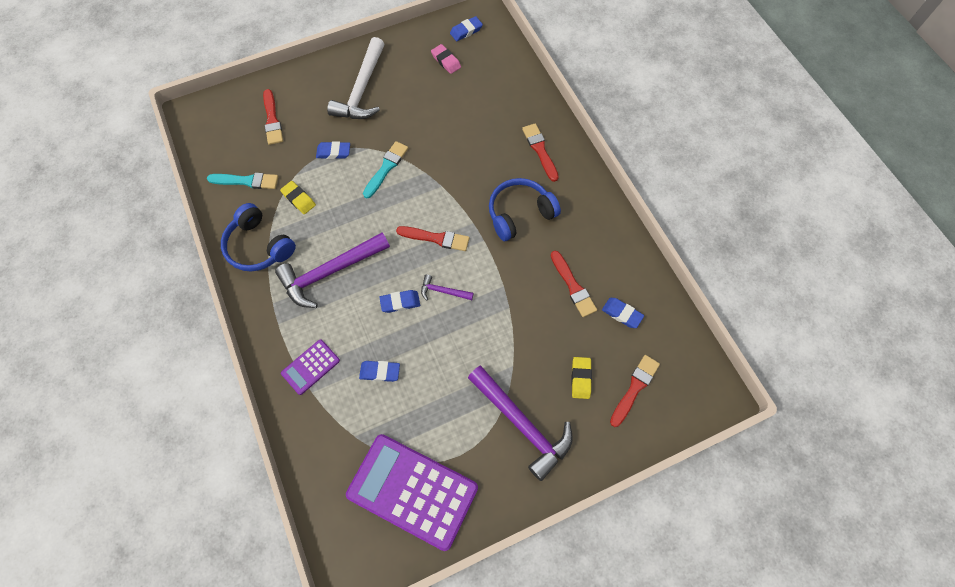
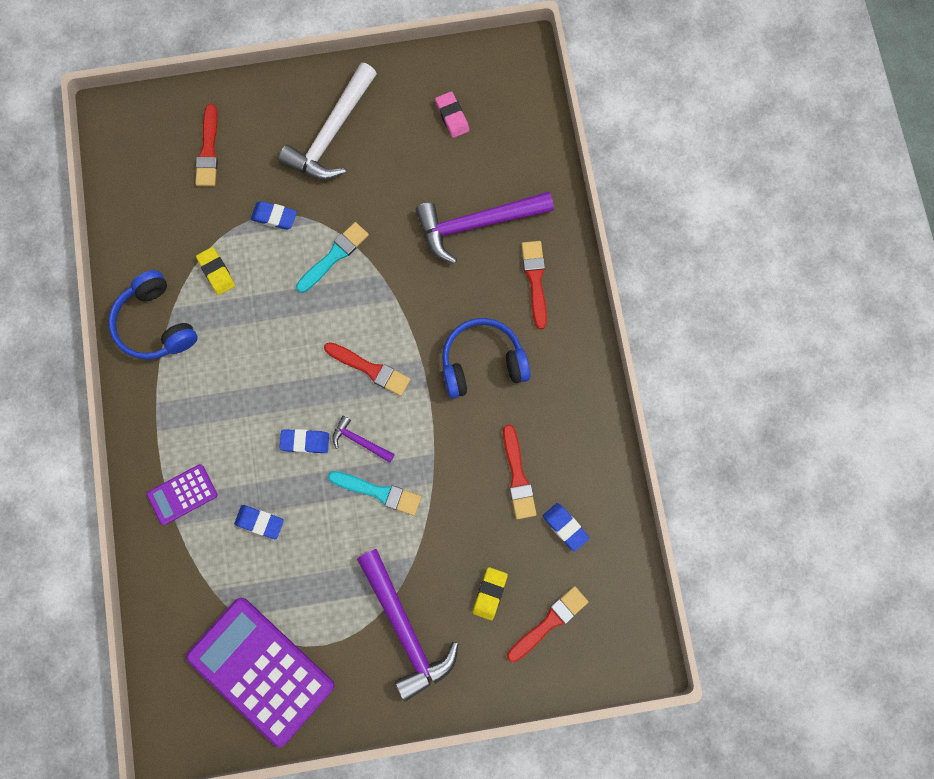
camera: 15 degrees right, 10 degrees up
(246, 181) = (159, 231): turquoise brush -> turquoise brush (378, 492)
(330, 272) = (232, 380): purple hammer -> purple hammer (477, 224)
(466, 31) = (491, 76): blue eraser -> none

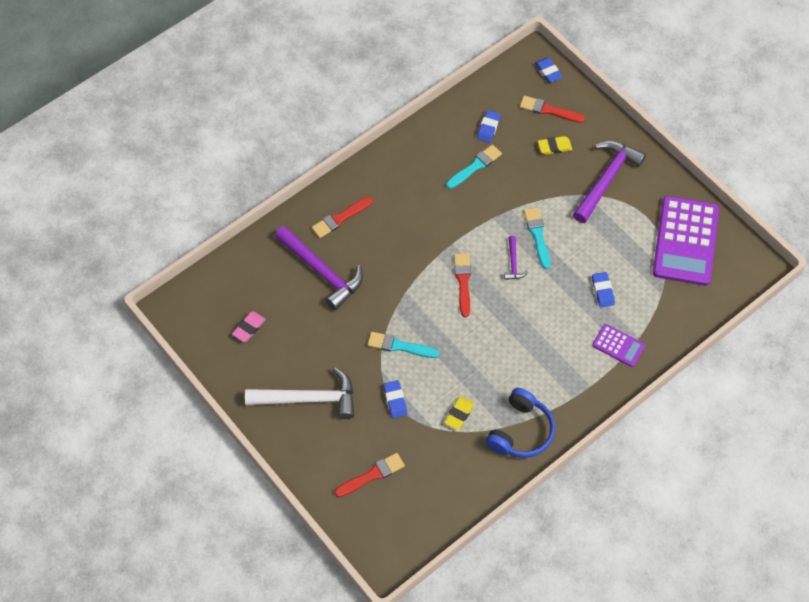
camera: 120 degrees left, 15 degrees down
(305, 442) = (535, 293): blue eraser -> blue eraser (548, 72)
(482, 363) = (416, 220): blue headphones -> none
(517, 476) = (475, 166): red brush -> turquoise brush

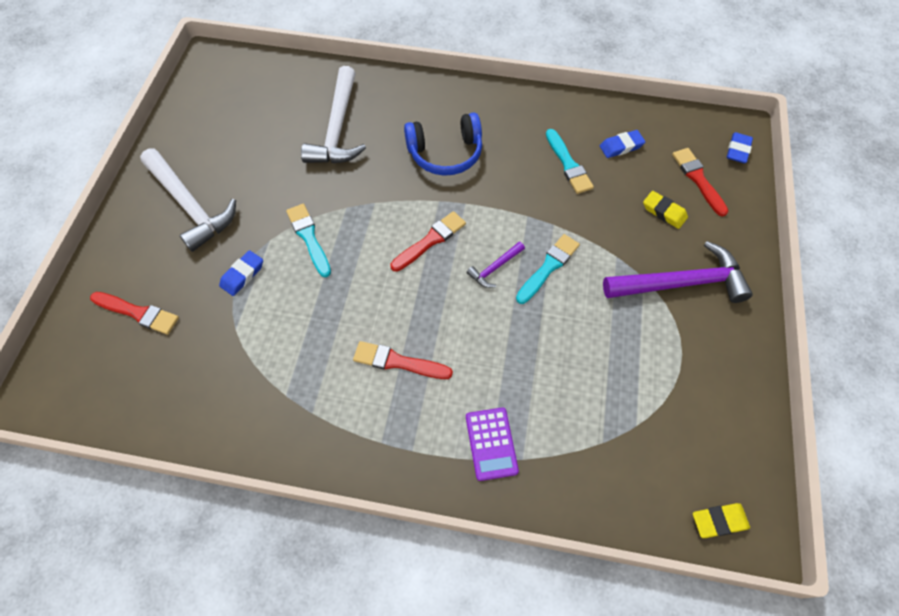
camera: 50 degrees right, 0 degrees up
(249, 328) = (232, 117): pink eraser -> none
(321, 271) = (337, 128): purple hammer -> white hammer
(340, 218) = (406, 106): red brush -> red brush (398, 362)
(459, 414) = (270, 342): yellow eraser -> yellow eraser (719, 521)
(475, 166) = (568, 164): turquoise brush -> turquoise brush turned 60 degrees clockwise
(520, 431) = (294, 417): blue headphones -> blue headphones (445, 153)
(602, 291) = (545, 376): blue eraser -> none
(685, 241) = (696, 419): purple calculator -> none

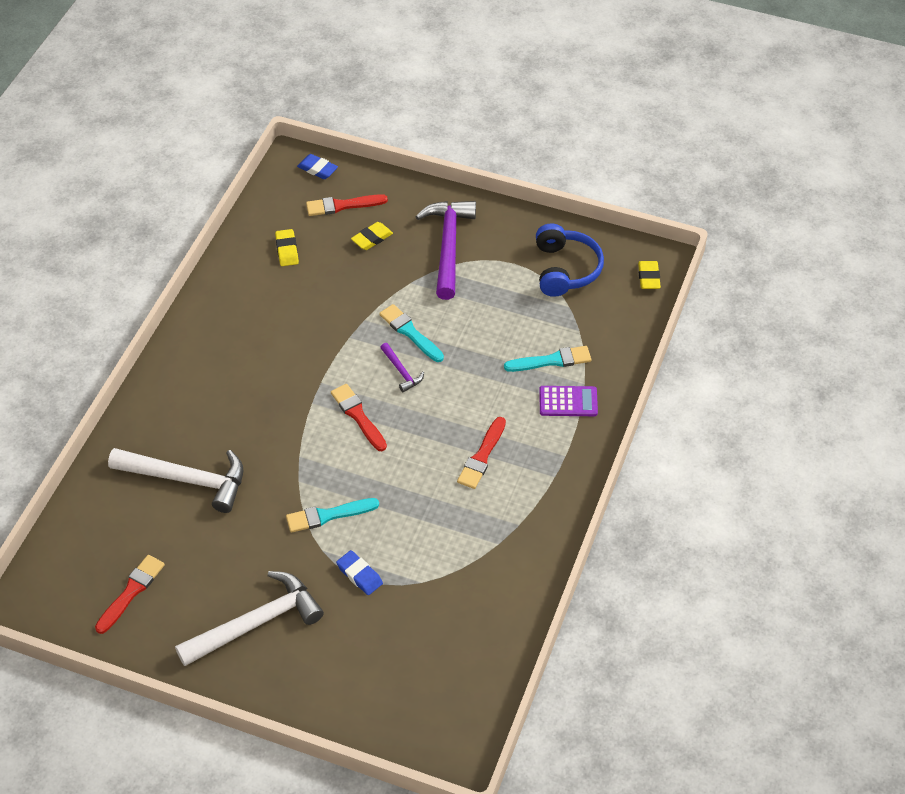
camera: 80 degrees left, 10 degrees down
(138, 313) = (383, 668): red brush -> red brush (131, 592)
(445, 153) = (252, 389): blue headphones -> blue headphones (565, 269)
(568, 164) = (297, 294): turquoise brush -> turquoise brush (551, 361)
(621, 146) = (287, 250): blue eraser -> yellow eraser

